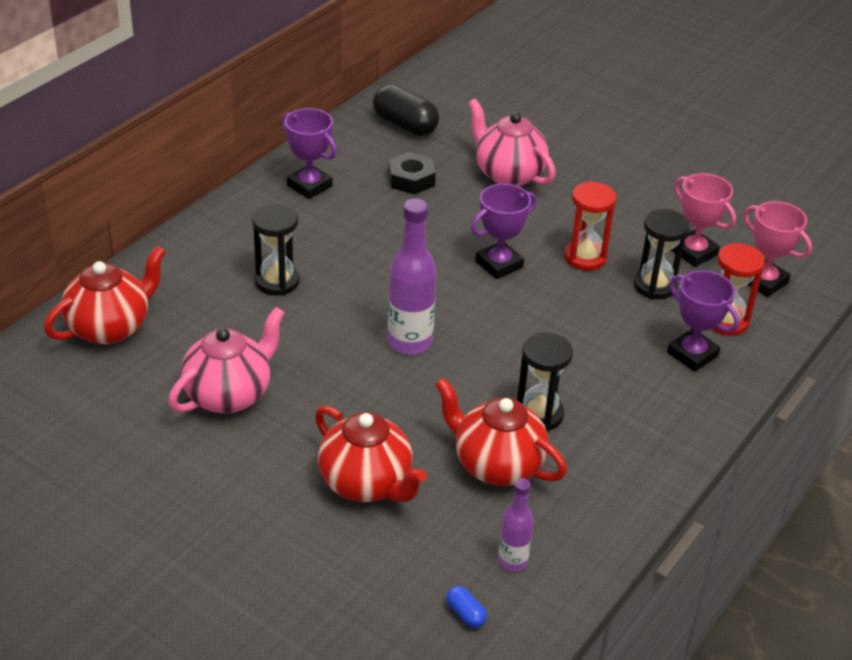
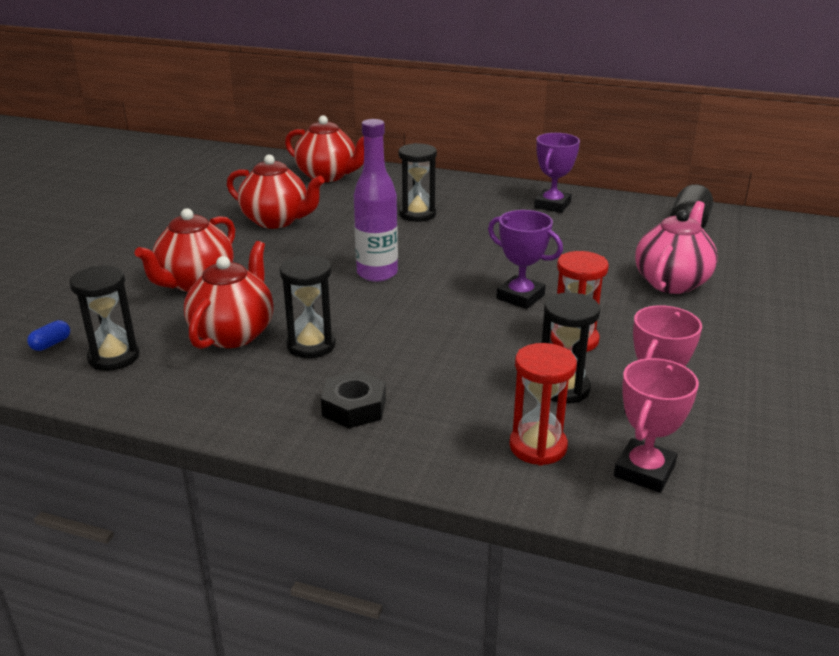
camera: 75 degrees right, 10 degrees down
(229, 394) = (277, 221): pink teapot -> red teapot
(411, 179) = (608, 240): black nut -> black nut (354, 407)
(512, 561) = (114, 357): purple bottle -> black hourglass
(692, 354) = (457, 427): purple trophy -> none

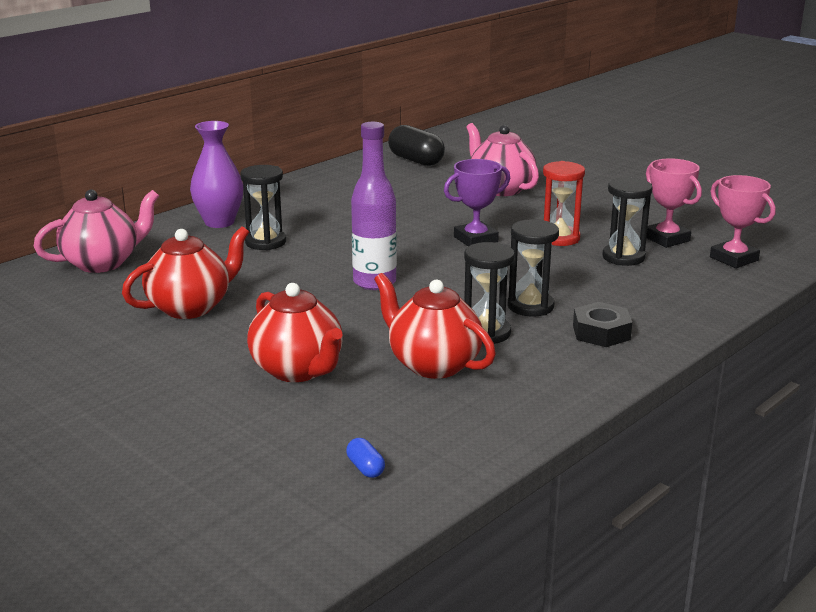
camera: 65 degrees left, 5 degrees down
(114, 357) = (428, 432): black hourglass -> black hourglass (530, 306)
(328, 176) = (103, 263): red teapot -> pink teapot
(439, 189) = (219, 222): none -> purple vase
(538, 447) = (691, 282): red hourglass -> none
(552, 205) = (318, 190): purple trophy -> none

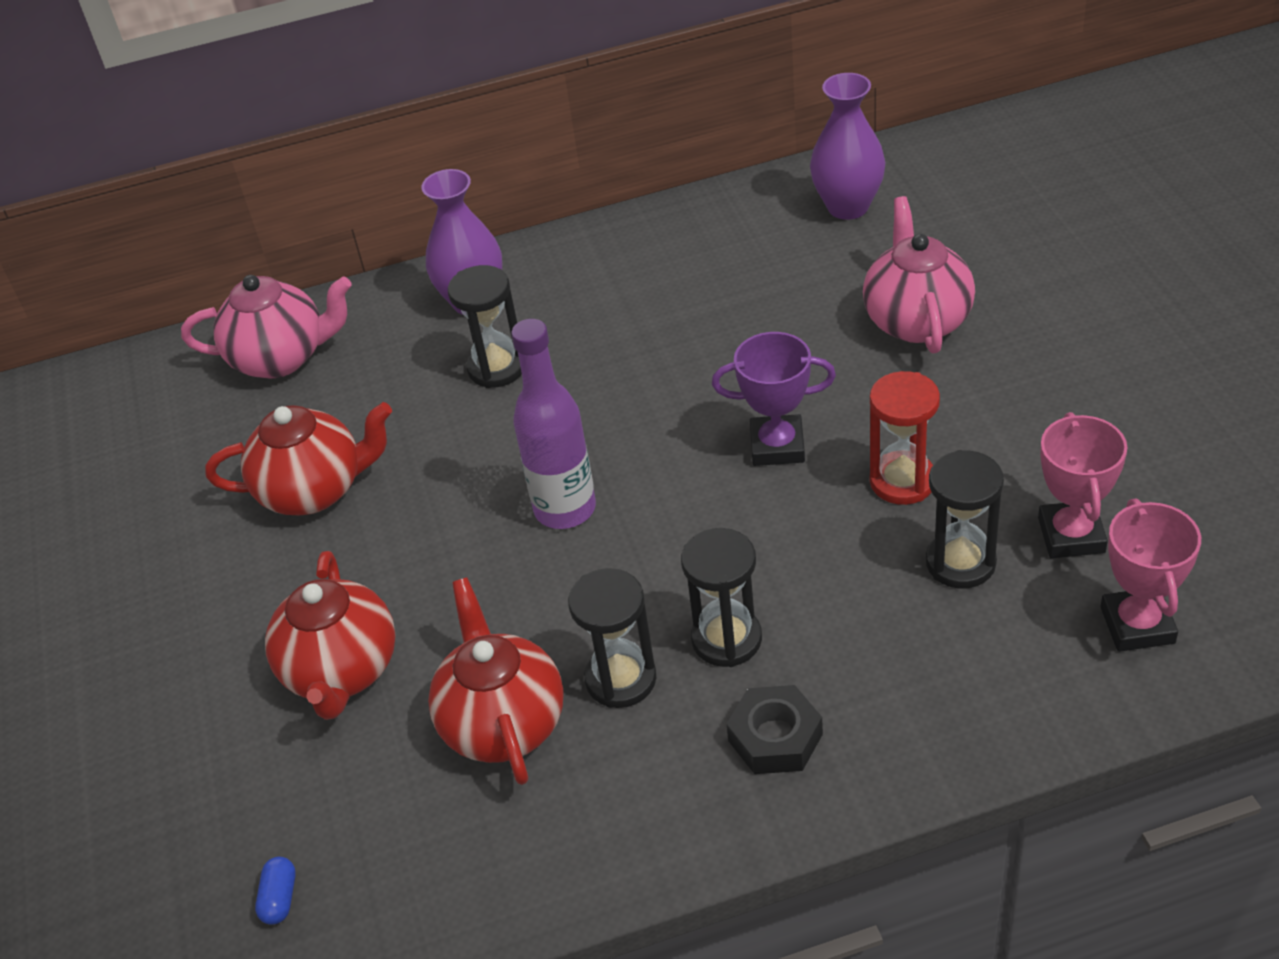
camera: 35 degrees right, 20 degrees up
(416, 160) = (848, 207): black capsule -> purple vase

